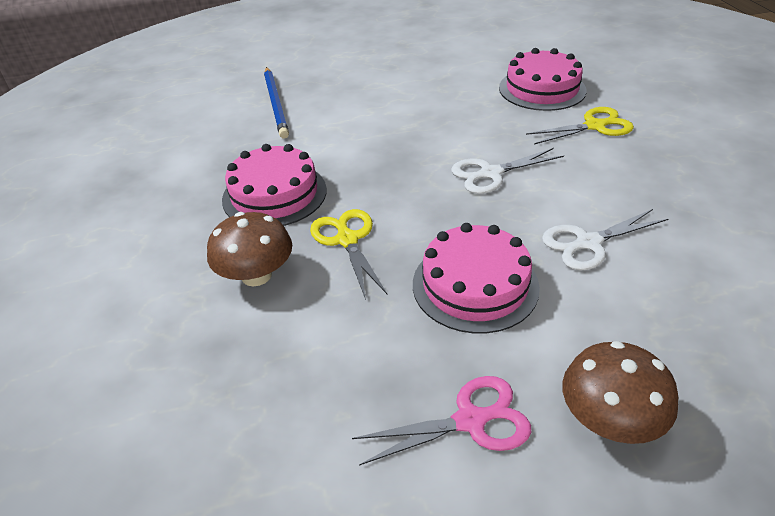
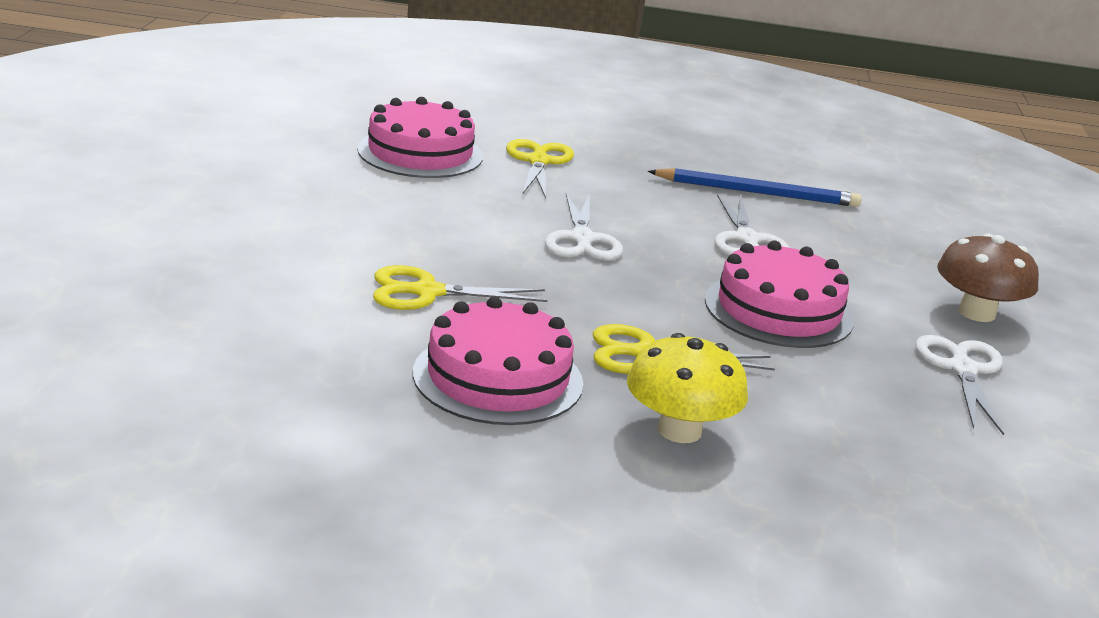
camera: 75 degrees left, 15 degrees down
(256, 275) = (679, 430): brown mushroom -> yellow mushroom
(276, 104) = (214, 316): blue pencil -> blue pencil (758, 193)
(356, 145) = (426, 292): none -> yellow scissors
(471, 420) = (962, 369): pink scissors -> white scissors

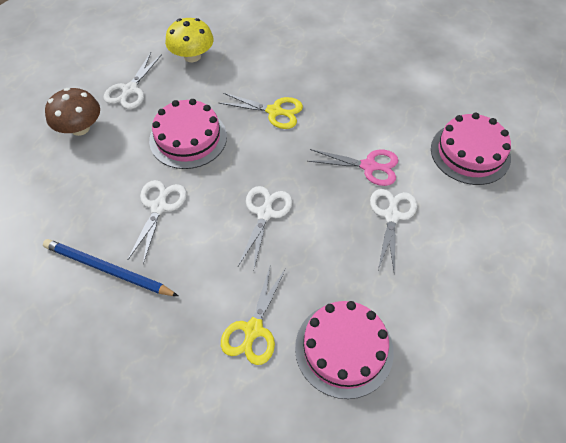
camera: 160 degrees left, 30 degrees up
(375, 244) = (391, 215): none -> white scissors
(426, 292) = (369, 166): yellow scissors -> pink scissors
(498, 378) = (348, 103): pink cake -> pink cake (470, 153)
(679, 430) = (283, 68): yellow mushroom -> yellow mushroom (192, 56)

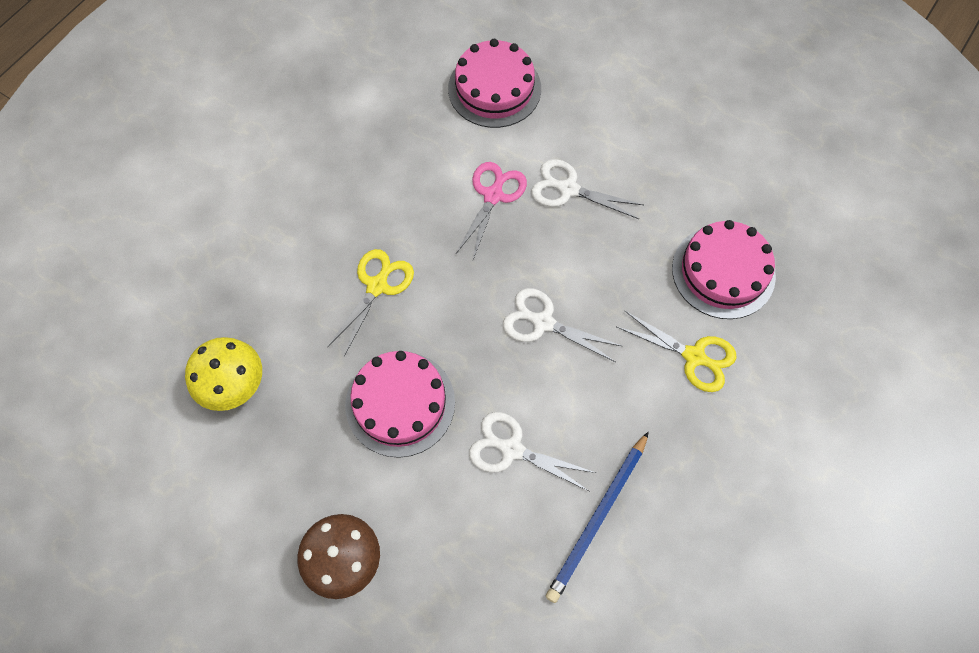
camera: 80 degrees left, 10 degrees up
(130, 90) = (282, 482): white scissors -> none

